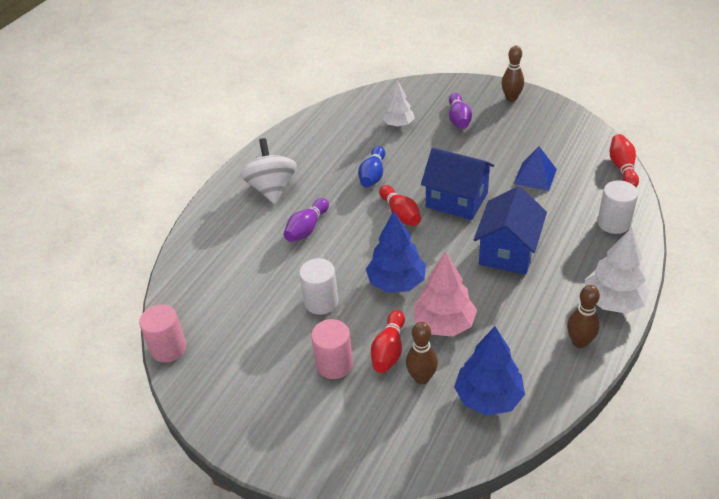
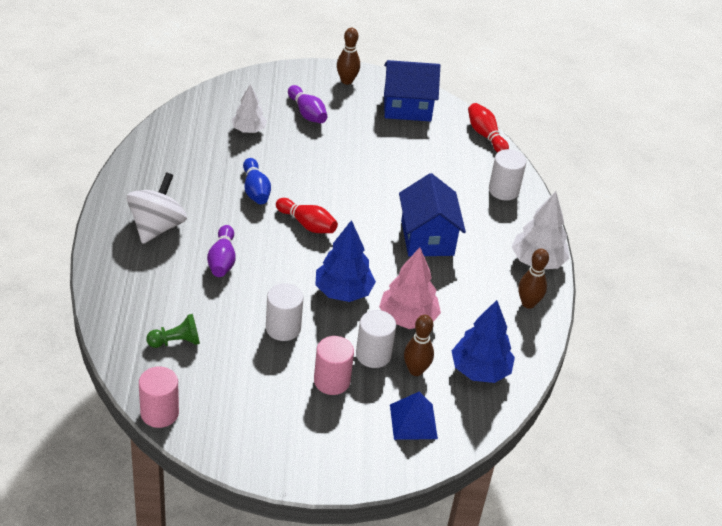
camera: 35 degrees left, 0 degrees up
(223, 289) = (176, 341): none -> green pawn
(272, 188) = (157, 227): white spinning top -> white spinning top turned 60 degrees clockwise
(389, 350) = (373, 355): red bowling pin -> white cylinder
(457, 200) = (353, 198): blue house -> blue house (407, 107)
(535, 176) = (413, 159): blue pyramid -> blue pyramid (413, 421)

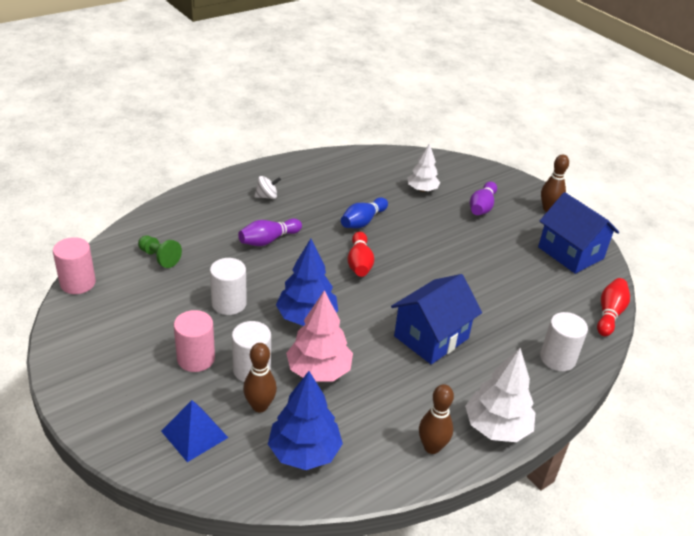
camera: 55 degrees right, 5 degrees down
(157, 227) = (267, 196): white spinning top -> white spinning top, size x0.49

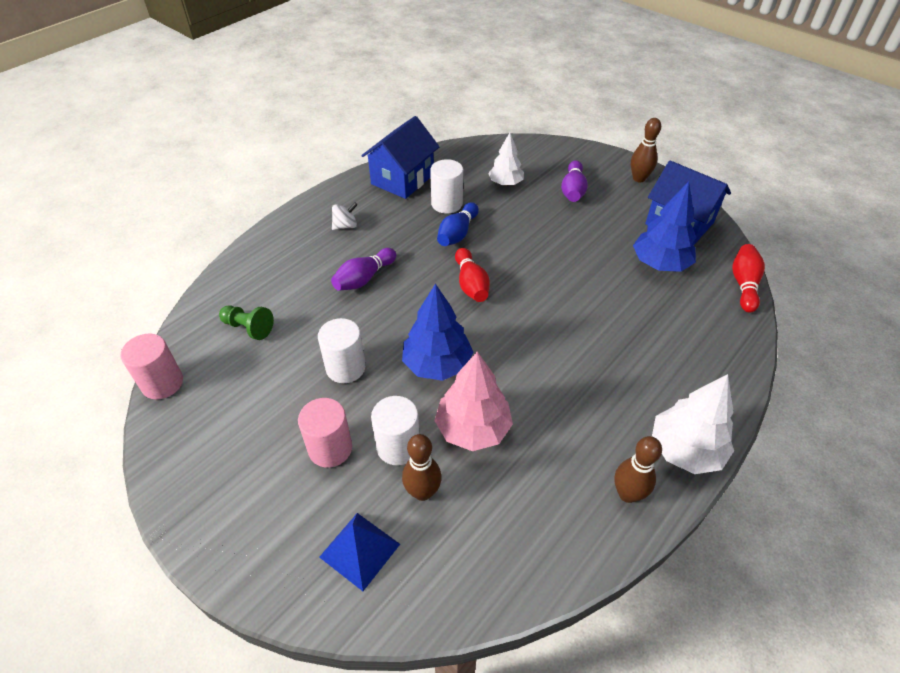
camera: 10 degrees left, 10 degrees up
(304, 452) = (492, 540): blue tree -> blue tree (660, 264)
(431, 337) = (577, 356): blue house -> blue house (402, 179)
(557, 358) = (714, 350): white cylinder -> white cylinder (447, 204)

